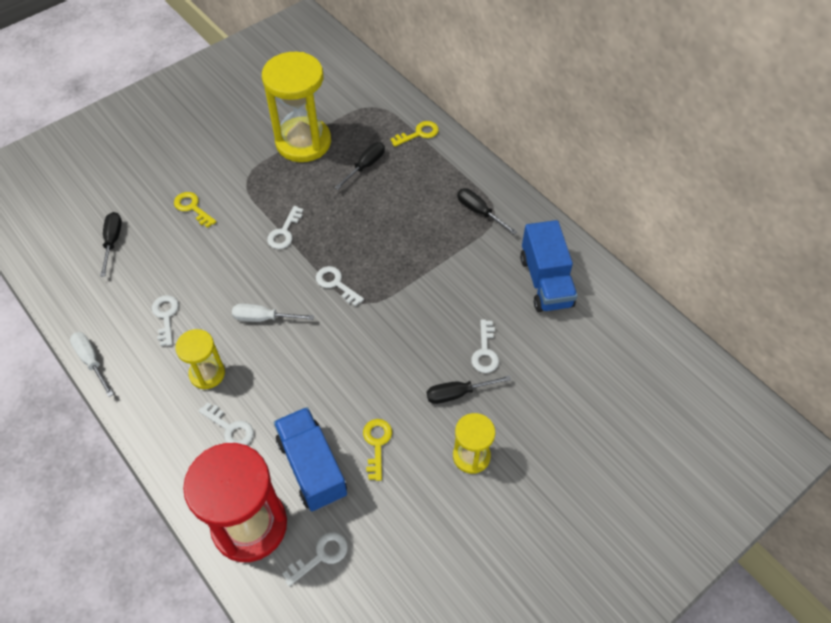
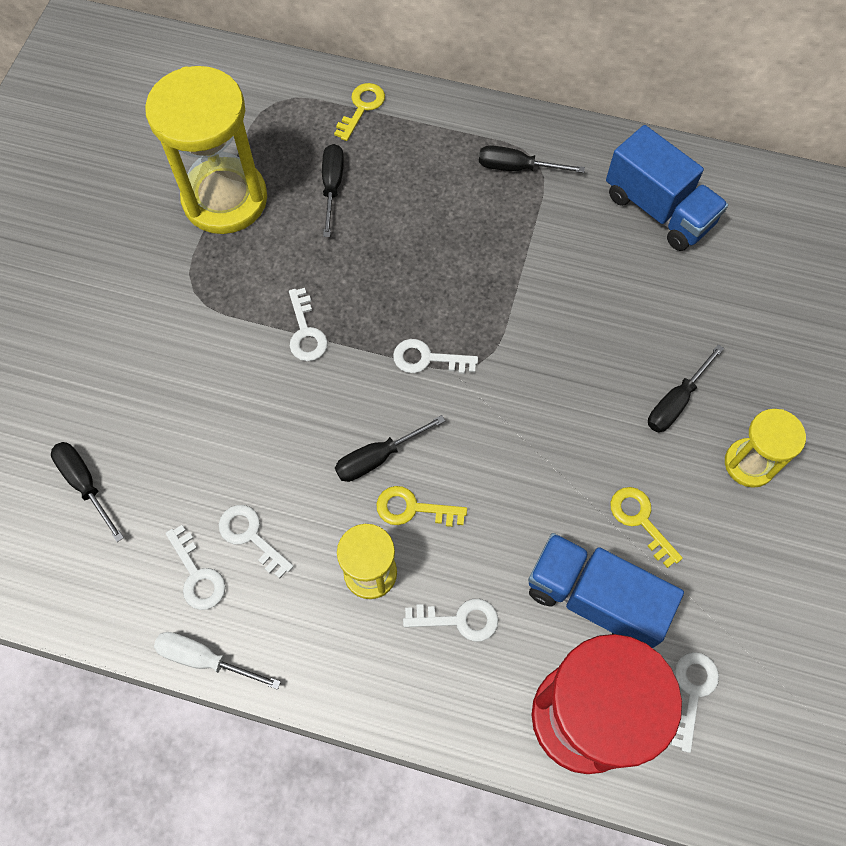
camera: 35 degrees left, 10 degrees up
(192, 208) = (155, 372): yellow key -> yellow key (413, 508)
(263, 318) = (377, 457): white screwdriver -> black screwdriver
(485, 351) = (663, 333): white key -> white key (197, 575)

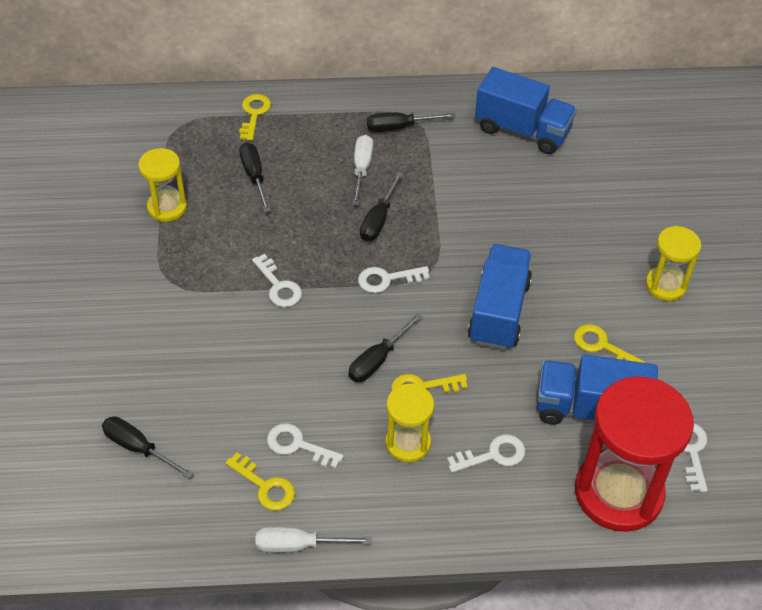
camera: 20 degrees left, 15 degrees down
(197, 575) = (265, 486): white key -> yellow key
(225, 199) = (167, 207): yellow hourglass -> yellow hourglass, size x0.53
(454, 209) = (362, 168): none -> white screwdriver
(538, 438) = (499, 311): none -> blue truck
(675, 402) = (593, 258): black screwdriver -> black screwdriver (378, 220)

